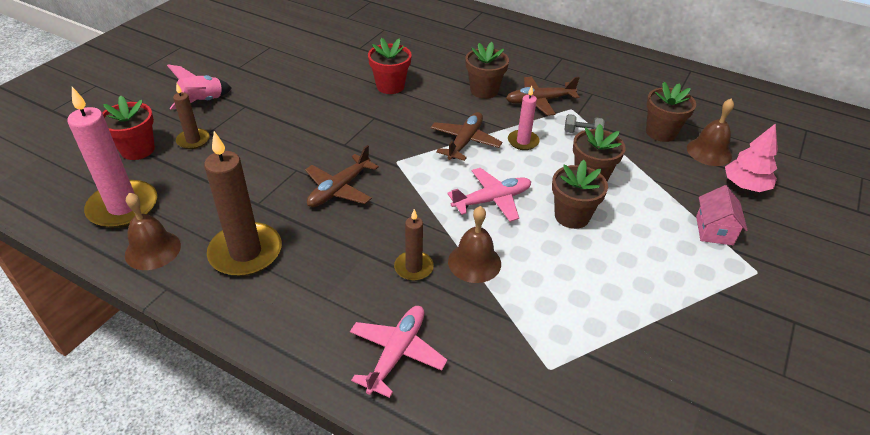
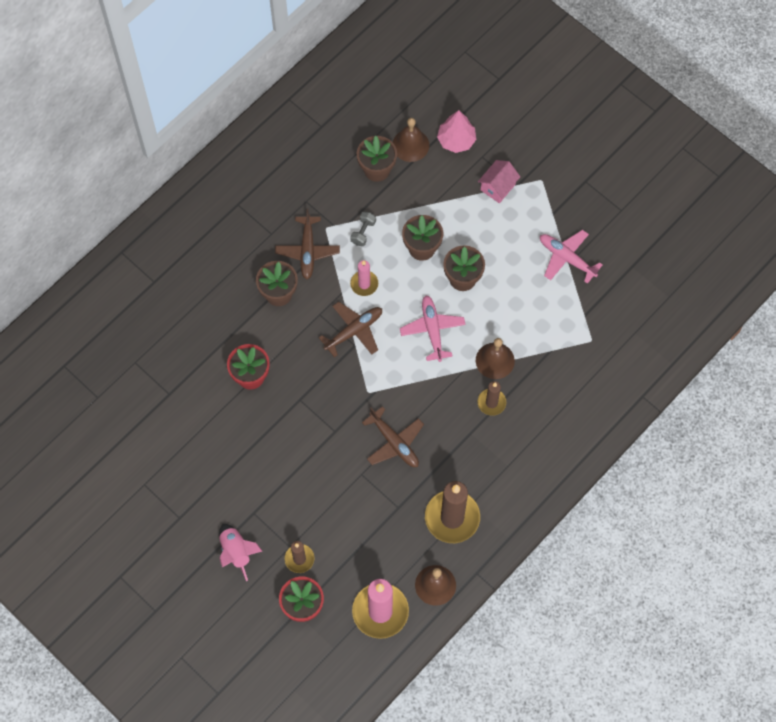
camera: 75 degrees left, 25 degrees up
(396, 353) = (563, 428): pink plane -> pink plane (567, 258)
(465, 142) = (354, 331): brown plane -> brown plane turned 105 degrees clockwise
(714, 230) = (498, 187): pink house -> pink house turned 75 degrees counterclockwise

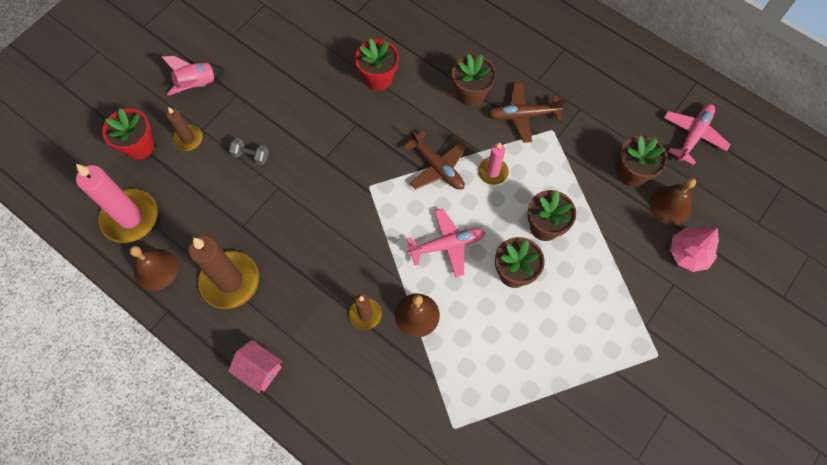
camera: 85 degrees right, 0 degrees up
(363, 232) = (553, 166): grey dumbbell -> grey dumbbell (251, 155)
(394, 442) = (314, 216): brown plane -> none
(498, 187) = (637, 304): pink house -> pink house (259, 370)
(567, 258) = (558, 392): pink plane -> pink plane (693, 135)

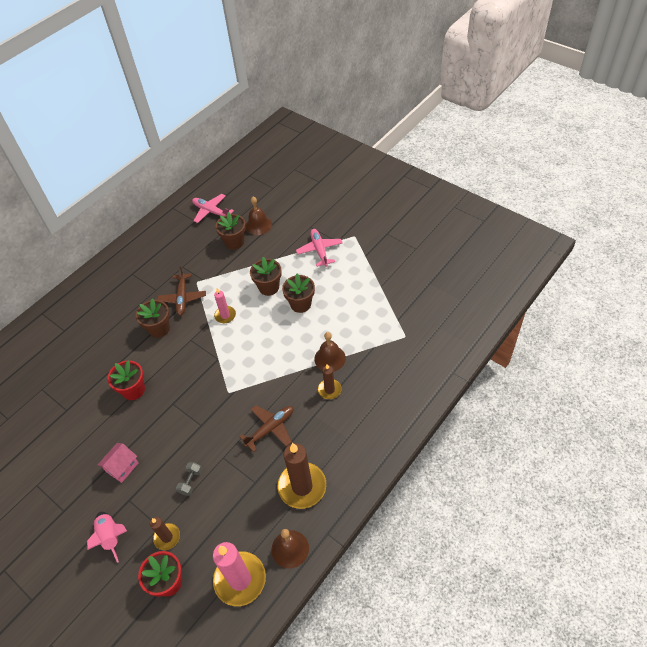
camera: 85 degrees left, 15 degrees down
(259, 370) = (372, 457): pink house -> pink house (122, 467)
(437, 167) = (217, 349): brown plane -> brown plane (270, 428)
(447, 245) = (279, 342): pink plane -> pink plane (319, 250)
(688, 254) = (291, 219): pink tree -> none

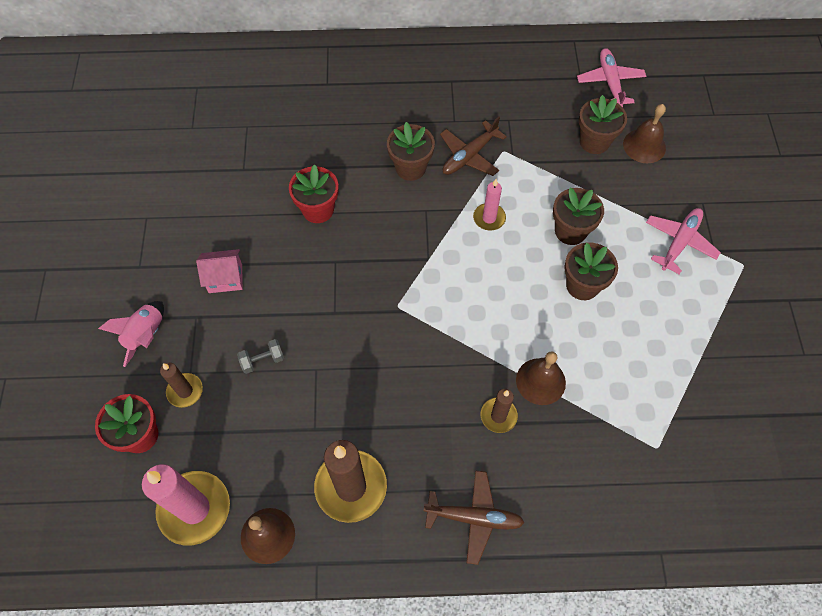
camera: 45 degrees right, 10 degrees up
(270, 428) = (392, 390): brown plane -> brown plane (474, 518)

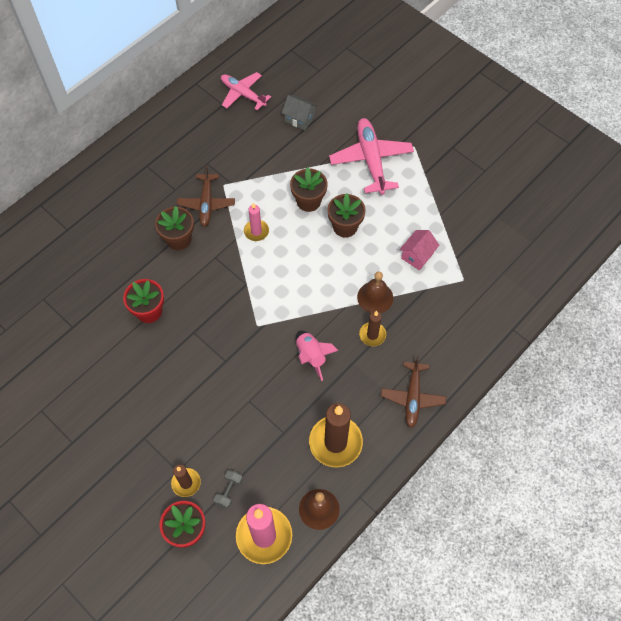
camera: 45 degrees left, 0 degrees up
(146, 335) = (125, 476): pink rocket -> pink rocket (311, 356)
(225, 278) = (137, 400): pink house -> pink house (417, 255)
(262, 360) = (213, 424): grey dumbbell -> grey dumbbell (229, 491)
(474, 518) = (412, 397): brown plane -> brown plane turned 135 degrees clockwise
(594, 142) = (270, 138): brown flower pot -> none
(644, 146) = (299, 119): brown bell -> grey house
(679, 242) = (371, 160): pink plane -> pink plane, size x1.50

